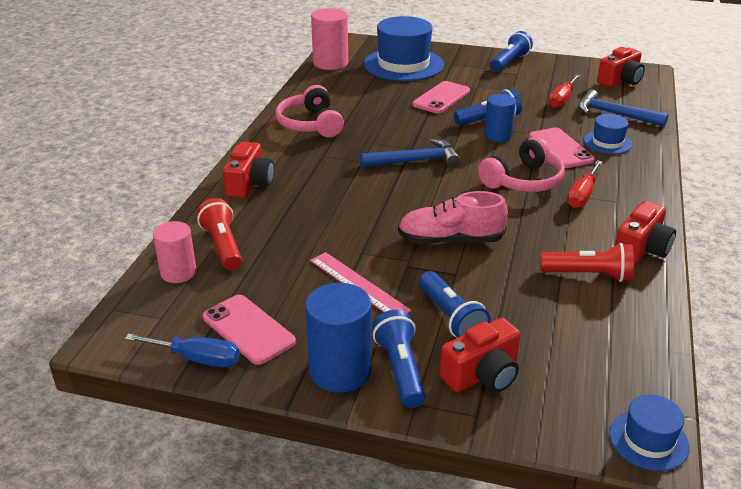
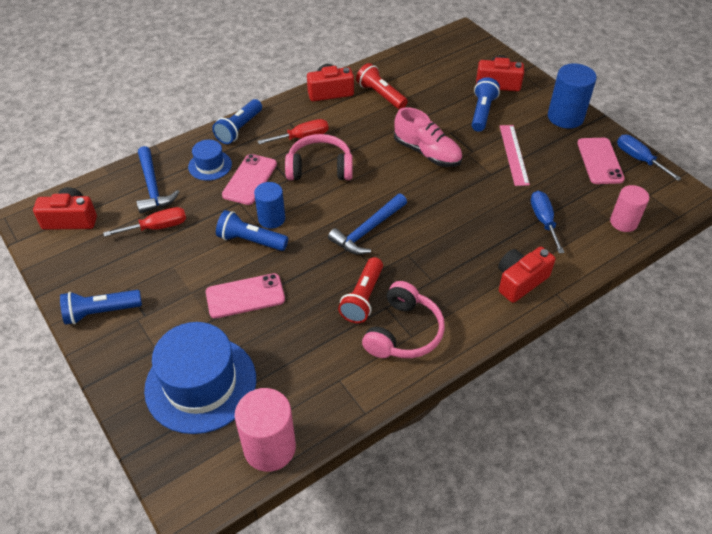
camera: 140 degrees left, 15 degrees up
(223, 246) = (580, 228): red flashlight -> red flashlight (363, 298)
(266, 235) = (543, 221): none -> blue screwdriver
(400, 369) = (534, 103): blue flashlight -> blue flashlight (239, 129)
(414, 161) = (368, 230): blue hammer -> blue hammer turned 75 degrees counterclockwise
(648, 440) = (460, 34): blue hat -> none

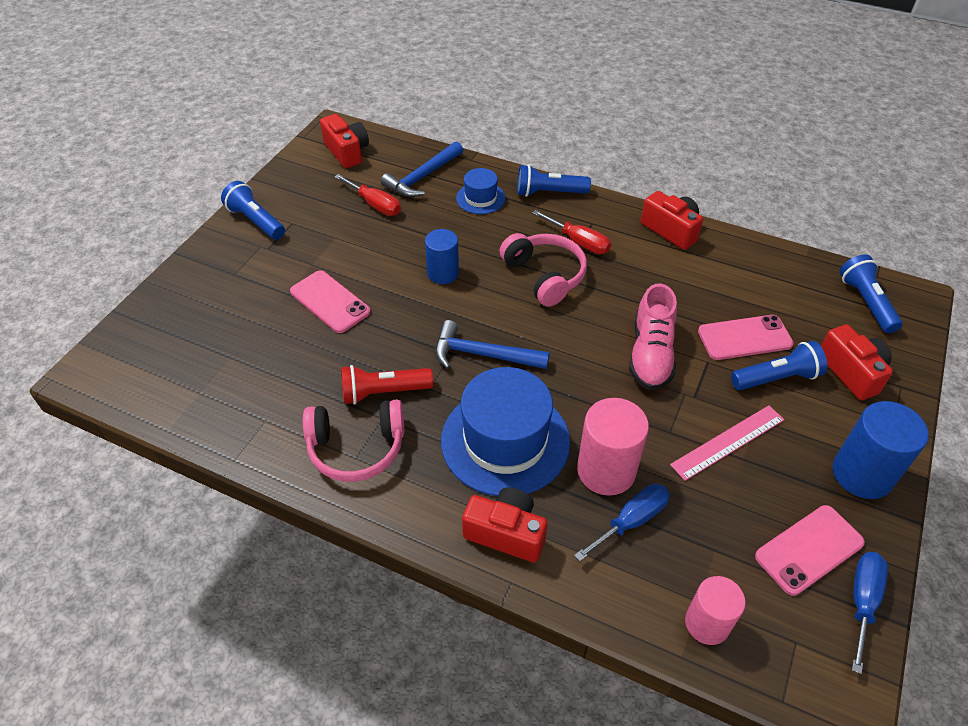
camera: 60 degrees right, 0 degrees up
(201, 384) = (211, 321): blue hat -> blue hat (505, 441)
(250, 179) = (484, 233): pink phone -> pink phone (744, 338)
(250, 240) = (403, 272): blue flashlight -> blue flashlight (866, 302)
(269, 447) = (161, 402): pink cylinder -> pink cylinder (606, 470)
(380, 95) = (710, 272): red flashlight -> none

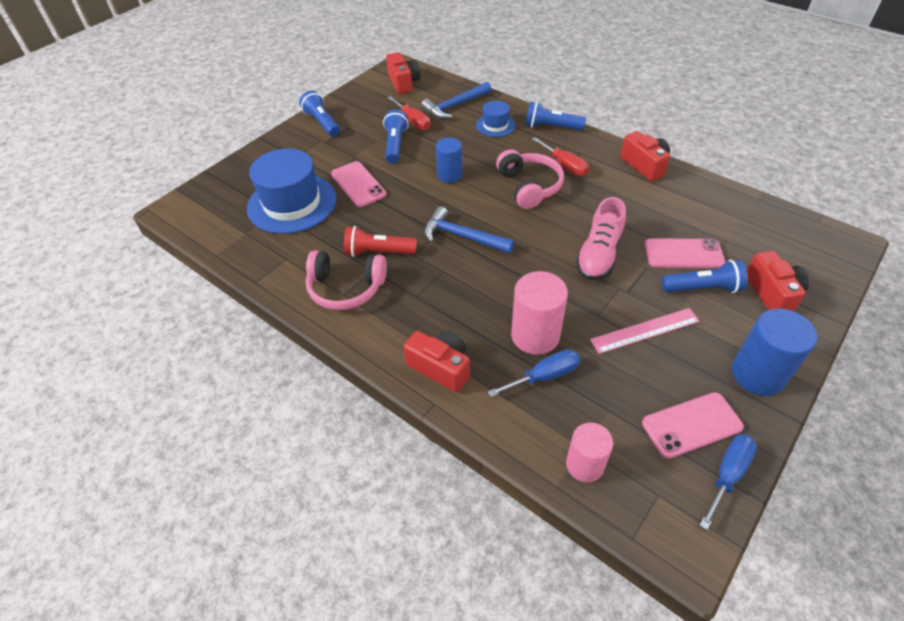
camera: 15 degrees right, 0 degrees up
(505, 441) = (461, 301): blue hat -> blue hat (292, 203)
(866, 302) = (801, 241): blue flashlight -> blue flashlight (395, 145)

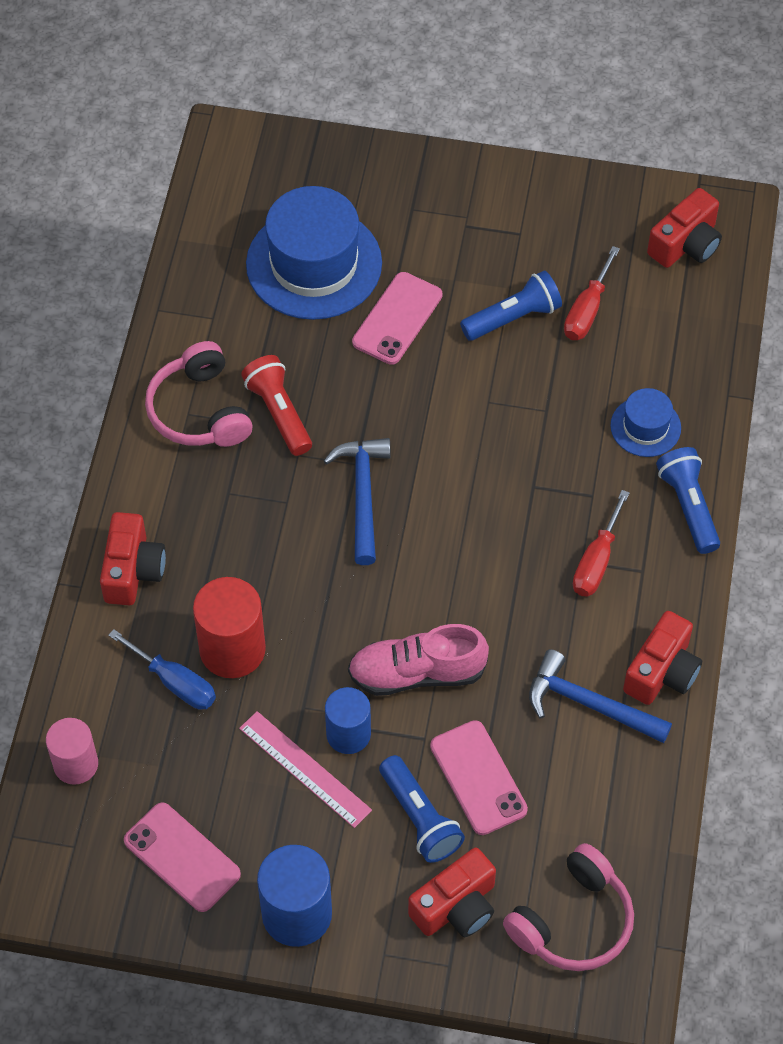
camera: 60 degrees right, 10 degrees up
(322, 123) = (509, 195): blue flashlight -> none
(449, 175) = (484, 421): blue cylinder -> blue cylinder (348, 734)
(455, 106) = (665, 348): blue hammer -> blue hammer (589, 704)
(529, 186) = (517, 533): pink headphones -> pink headphones (573, 921)
(535, 335) = (232, 649): pink cylinder -> red cylinder
(727, 475) = (132, 909): blue screwdriver -> none

